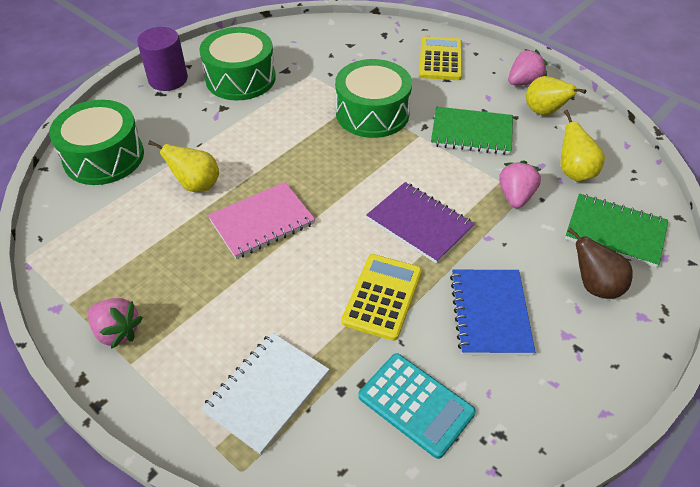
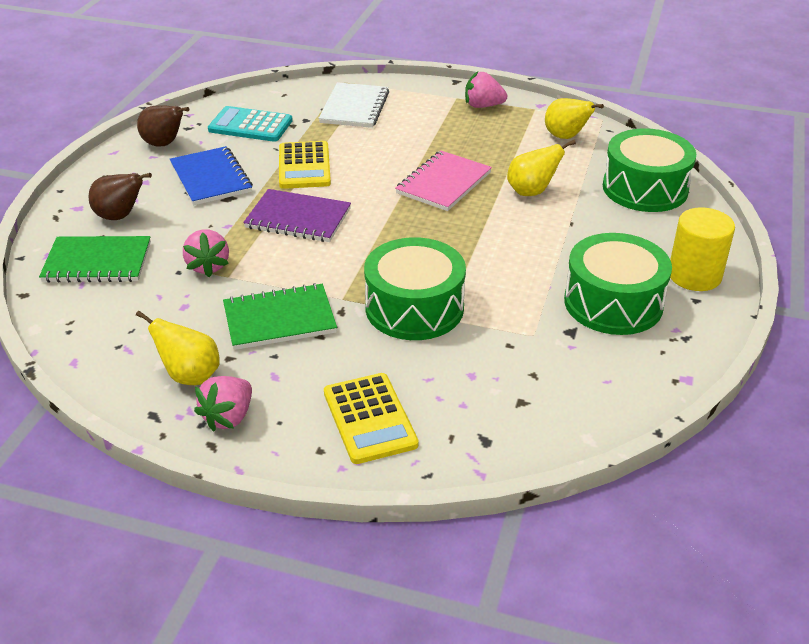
camera: 155 degrees right, 10 degrees down
(168, 79) = (694, 275): purple cylinder -> yellow cylinder
(537, 404) = (164, 144): none -> brown pear
(574, 172) = (143, 308): yellow pear -> yellow pear (566, 137)

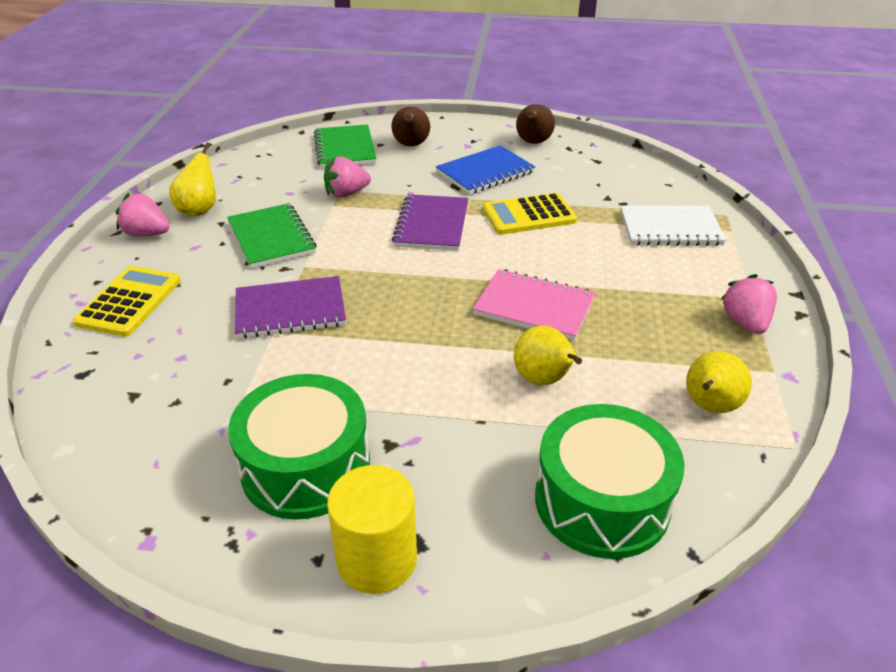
camera: 80 degrees right, 0 degrees up
(250, 125) = (591, 176): turquoise calculator -> none
(370, 418) = (129, 302): yellow calculator -> yellow calculator turned 135 degrees clockwise
(414, 308) = (290, 310): green drum -> purple notebook

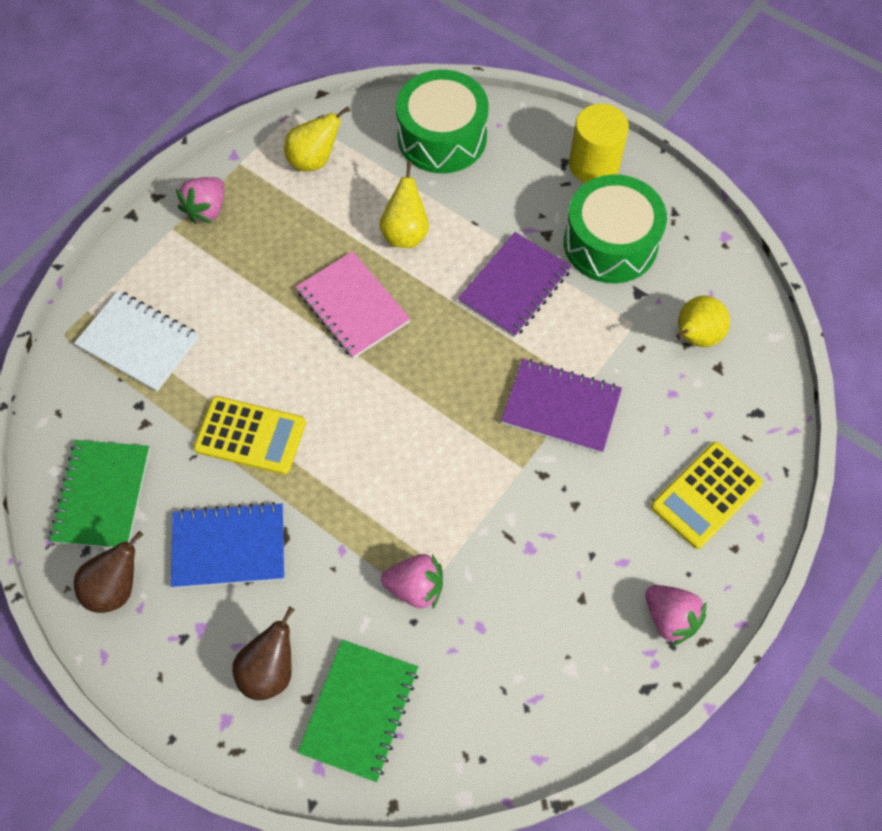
camera: 150 degrees left, 25 degrees up
(199, 210) = (599, 642): yellow pear -> yellow pear (695, 337)
(271, 238) = (536, 536): green notebook -> green notebook (102, 495)
(432, 225) = (359, 471): purple notebook -> purple notebook (514, 286)

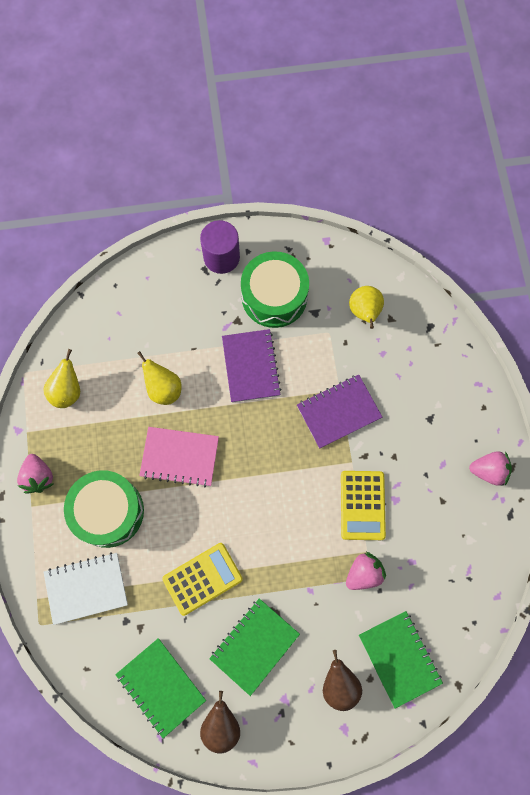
camera: 45 degrees left, 10 degrees up
(229, 547) = (254, 646): blue notebook -> green notebook
(442, 137) = (124, 313): green drum -> green drum (108, 511)
(594, 165) = (221, 257): yellow cylinder -> purple cylinder
(706, 495) = (447, 393): yellow calculator -> yellow calculator (362, 505)

